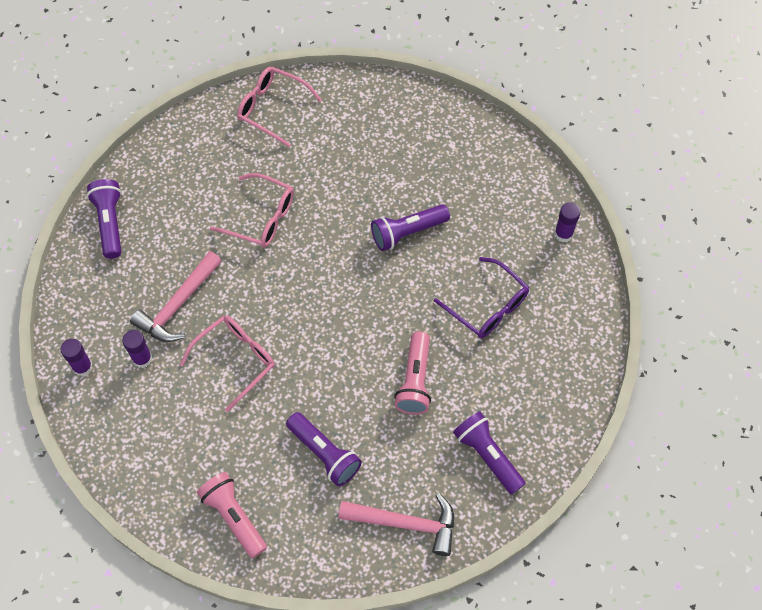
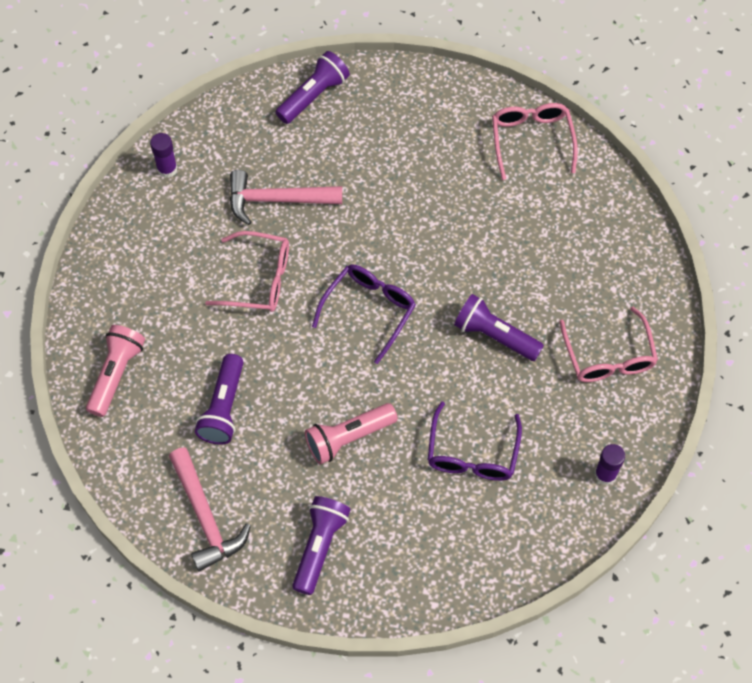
camera: 55 degrees right, 0 degrees up
(142, 358) = (207, 207): purple glue stick -> none
(261, 218) = (413, 207): pink glasses -> pink glasses (608, 356)
(323, 300) = (369, 310): none -> purple glasses

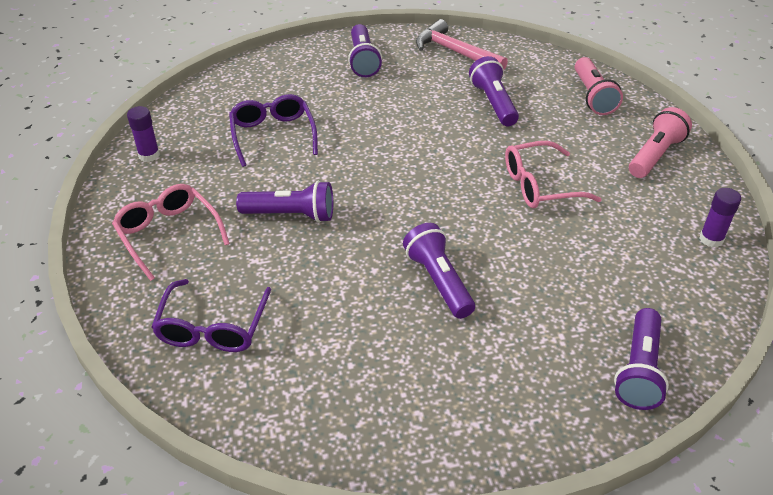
camera: 155 degrees right, 20 degrees down
(276, 200) = (581, 250): pink hammer -> none
(348, 438) = (381, 115): pink flashlight -> pink flashlight (655, 155)
(369, 310) = (422, 196): purple glasses -> purple glasses (212, 327)
(406, 218) = (438, 281): none -> purple flashlight
(531, 140) = (338, 421): pink glasses -> none

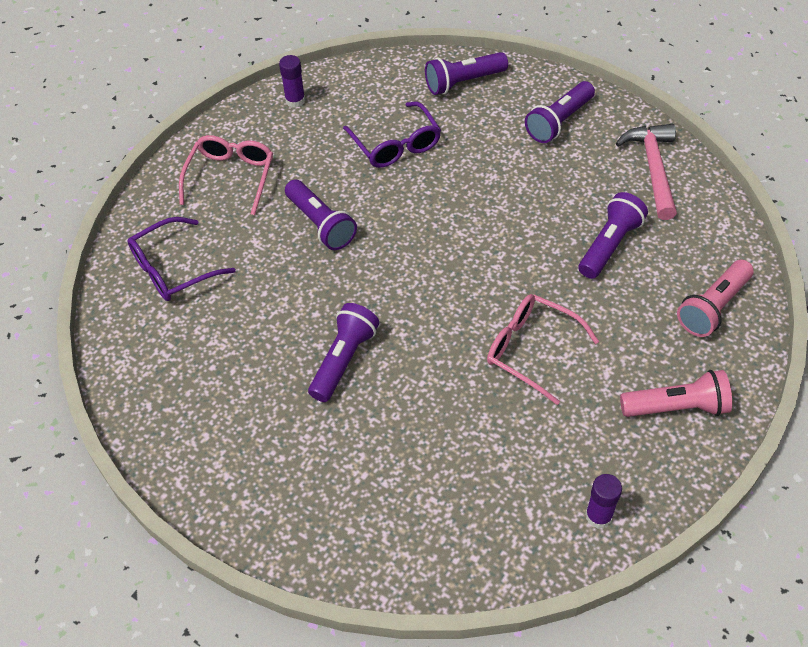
camera: 50 degrees right, 10 degrees up
(273, 135) = (396, 145): purple glasses -> purple glasses turned 120 degrees clockwise
(639, 370) = (377, 549): purple flashlight -> purple flashlight (463, 82)

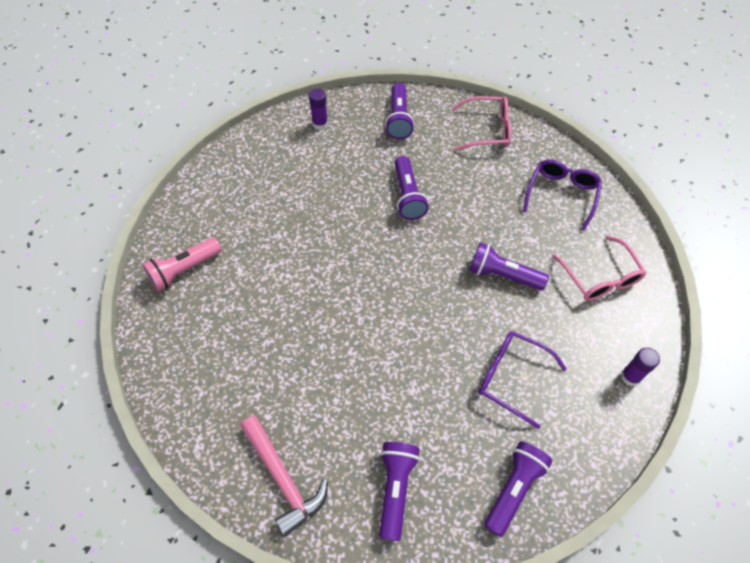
camera: 145 degrees right, 5 degrees up
(531, 350) = (297, 260): pink glasses -> pink glasses (487, 130)
(598, 516) = (207, 187): purple glue stick -> purple glue stick (320, 123)
(609, 245) = (284, 373): purple flashlight -> purple flashlight (399, 119)
(713, 307) = (182, 359): pink flashlight -> none

